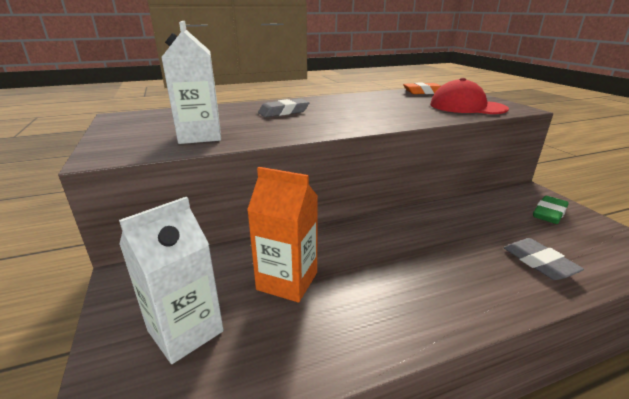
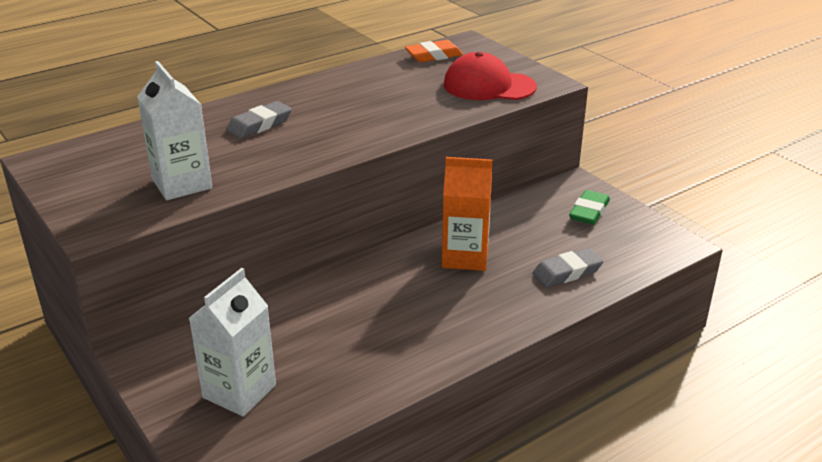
camera: 15 degrees left, 5 degrees up
(287, 281) = (318, 332): orange carton -> orange carton (465, 257)
(539, 262) = (567, 272): grey eraser -> grey eraser turned 75 degrees counterclockwise

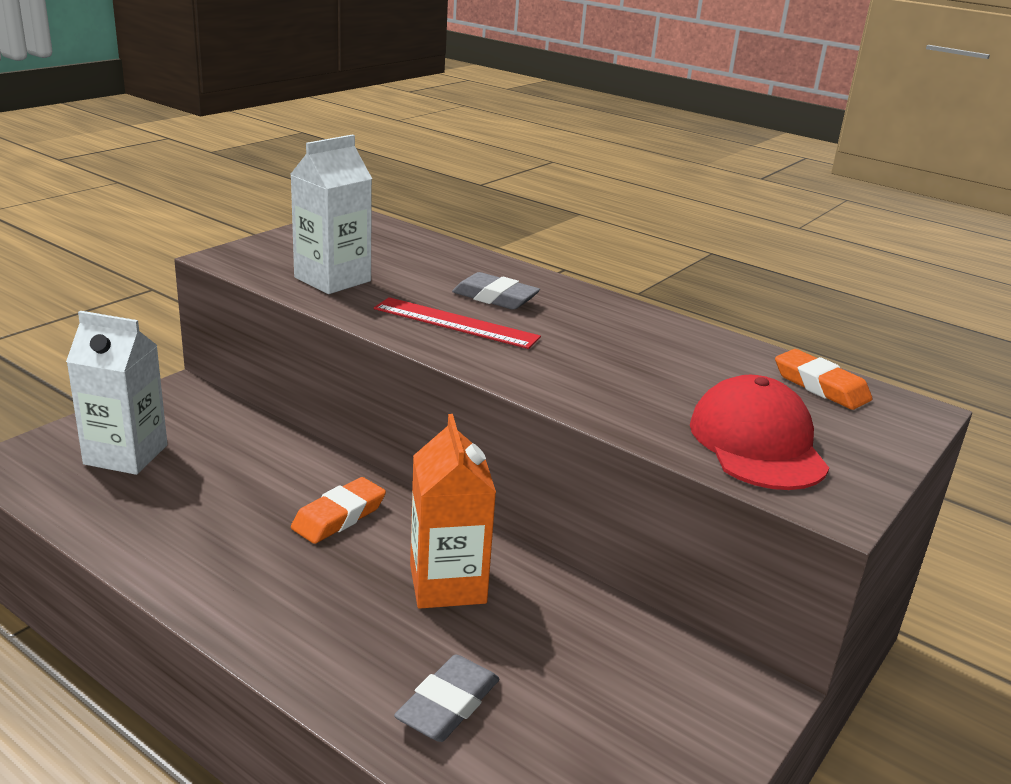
camera: 70 degrees right, 5 degrees down
(295, 145) = (455, 323): none -> red ruler
(377, 290) = (339, 516): none -> orange eraser
(567, 272) = (448, 705): grey eraser -> grey eraser turned 75 degrees clockwise
(589, 212) = (662, 720): green eraser -> none

